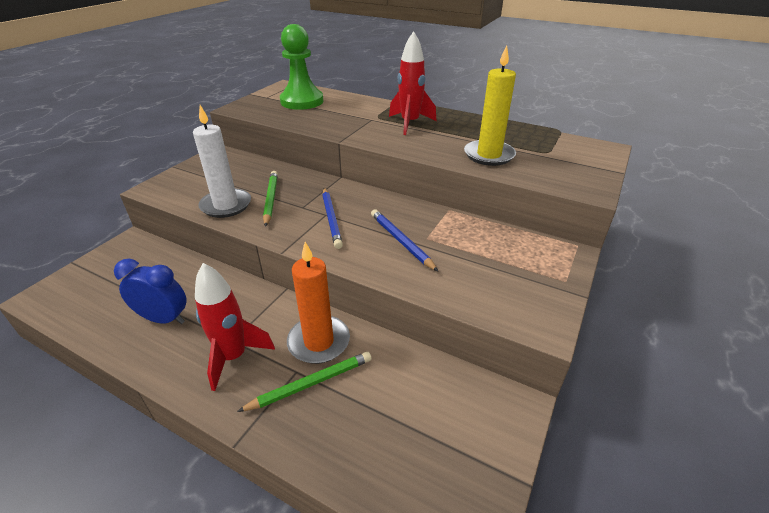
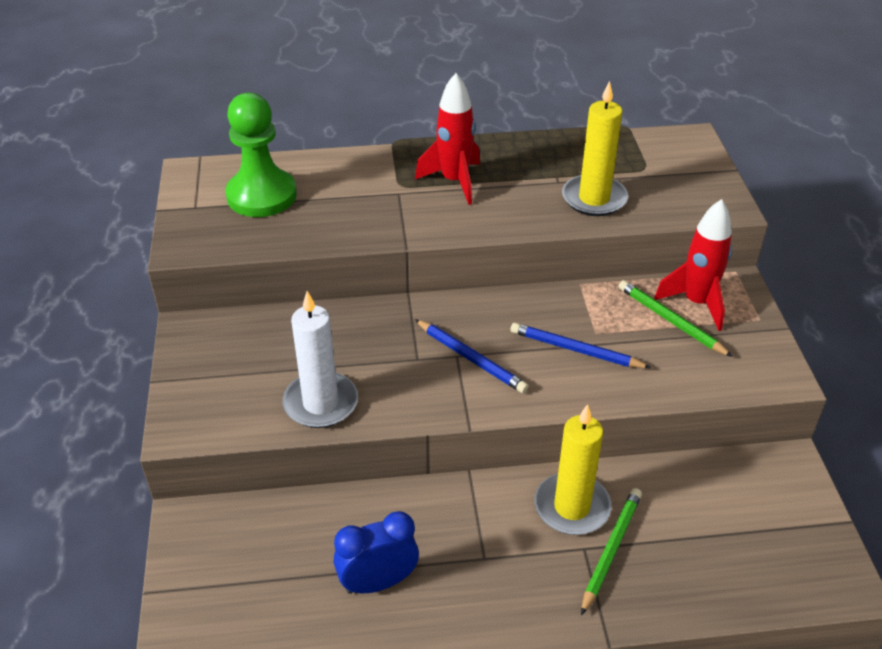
camera: 35 degrees left, 5 degrees up
(234, 357) = (508, 572): red rocket -> red rocket (696, 303)
(270, 199) = (365, 367): green pencil -> green pencil (670, 321)
(319, 342) = (572, 507): orange candle -> yellow candle

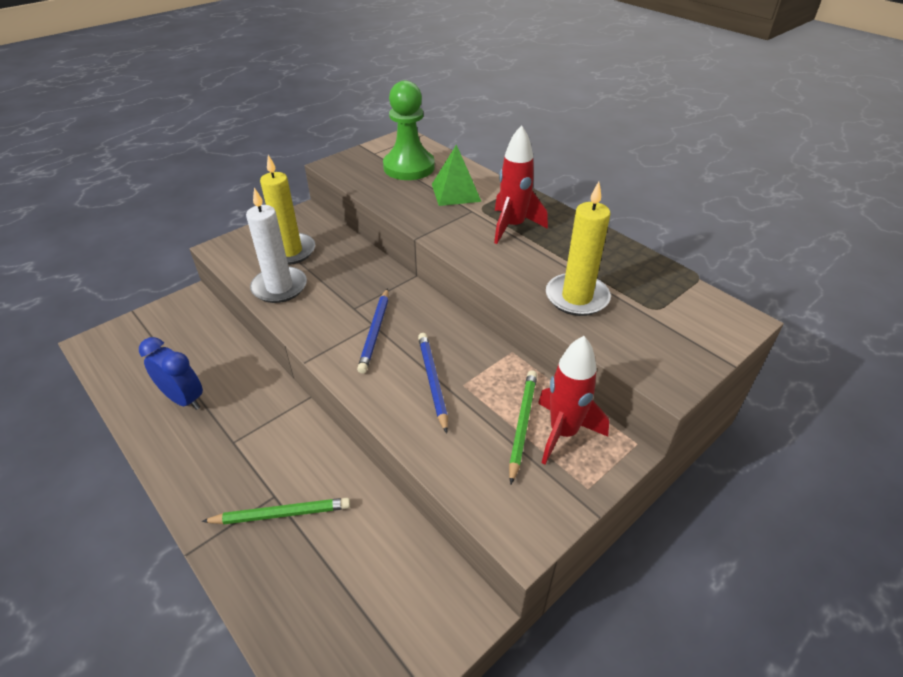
camera: 55 degrees right, 0 degrees up
(353, 187) = (456, 192): none -> green pyramid
(572, 507) = (311, 470): yellow candle -> yellow candle (290, 251)

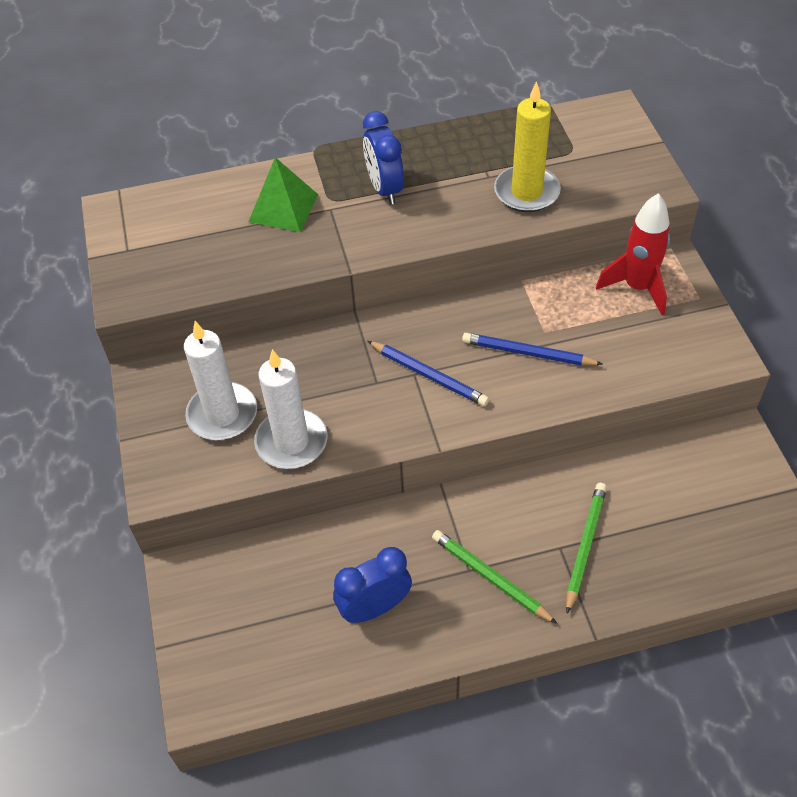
camera: 60 degrees left, 10 degrees up
(290, 251) = (222, 414): yellow candle -> white candle
(409, 167) = (192, 228): green pawn -> none
(513, 226) = (384, 189): red rocket -> blue clock
(522, 424) = (614, 310): green pencil -> green pencil (490, 577)

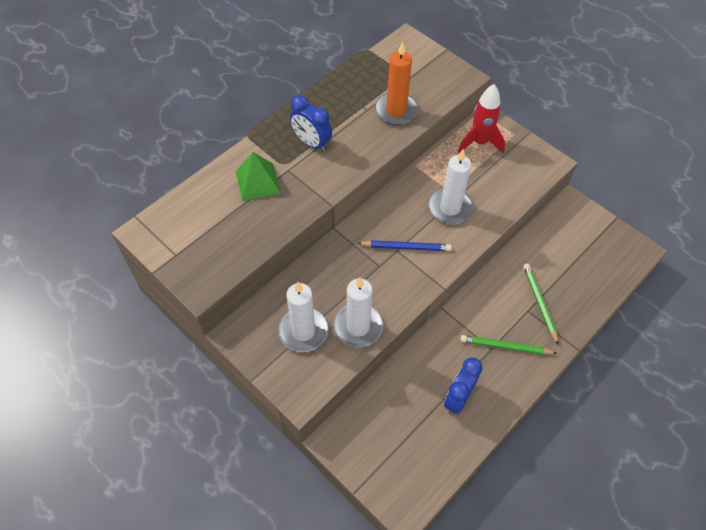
camera: 35 degrees left, 5 degrees up
(526, 192) = (396, 111): yellow candle -> orange candle
(527, 353) = (450, 208): blue pencil -> white candle

